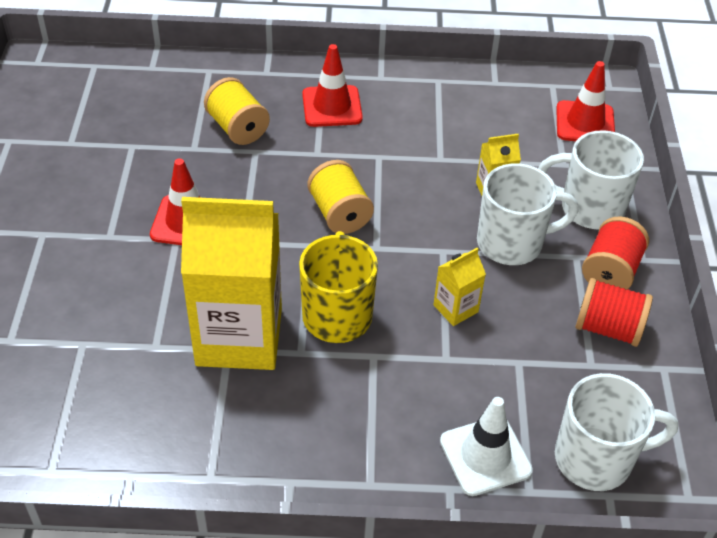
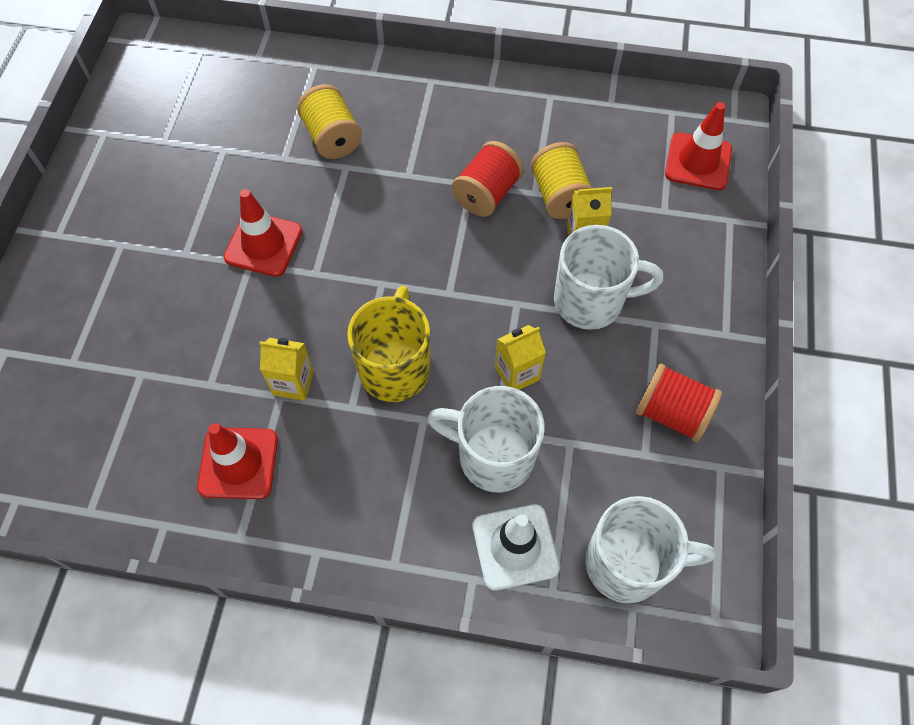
camera: 10 degrees right, 15 degrees up
(239, 337) = (293, 383): yellow carton -> yellow carton, size x0.43
(332, 106) = (433, 119): red traffic cone -> red traffic cone (238, 463)
(339, 213) = (418, 249): yellow spool -> yellow spool (559, 196)
(589, 208) = (681, 267): white mug -> white mug (493, 456)
(610, 271) = (688, 345): red spool -> red spool (487, 194)

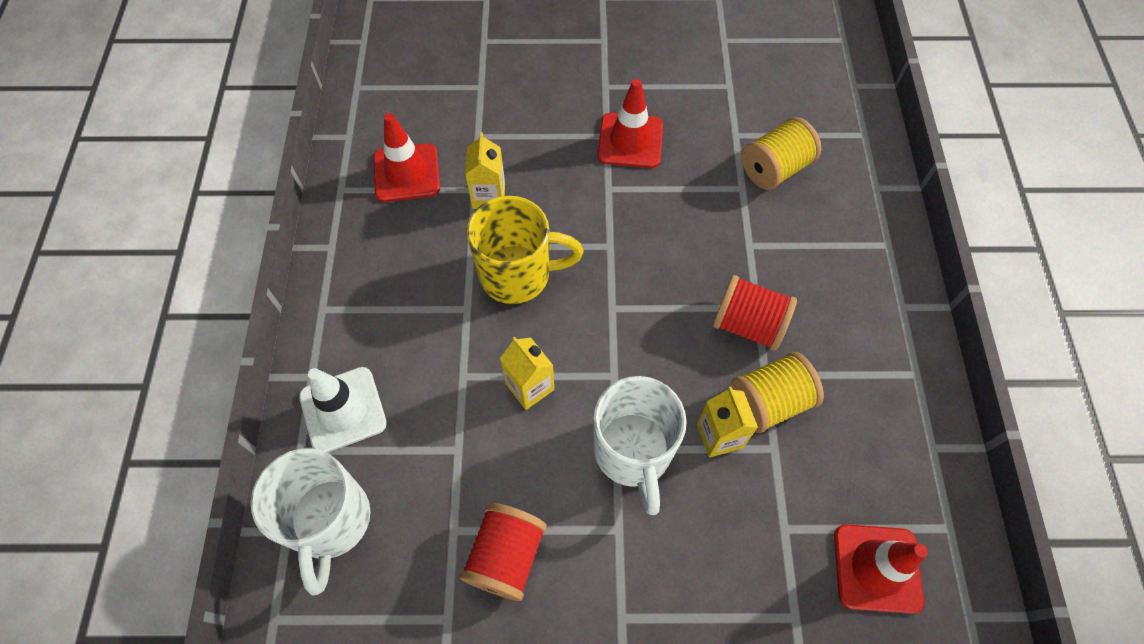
camera: 80 degrees right, 0 degrees up
(493, 456) = (434, 376): white mug -> none

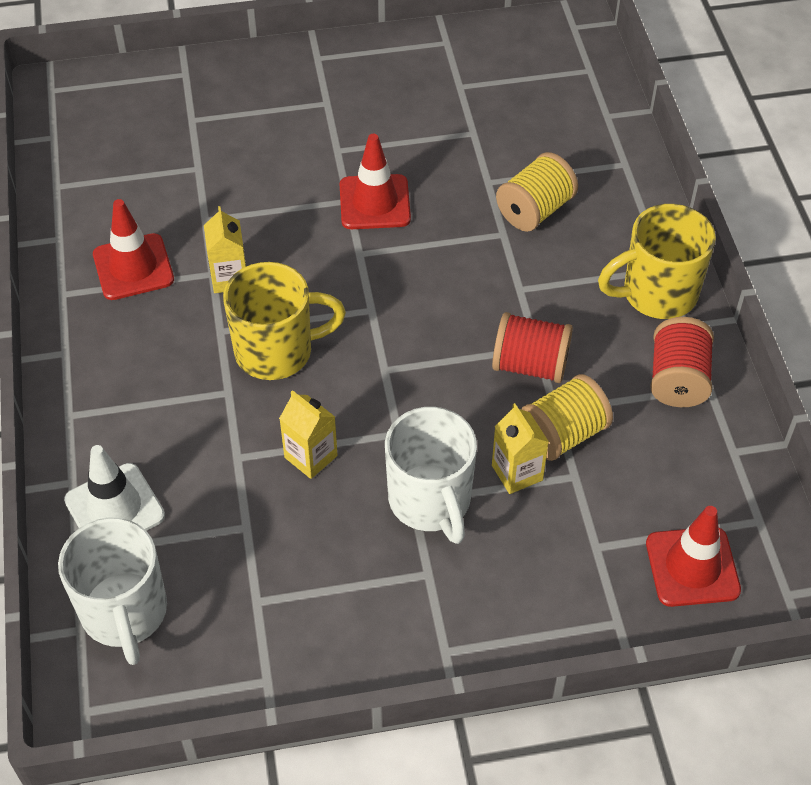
camera: 10 degrees left, 10 degrees down
(506, 556) = (317, 616): red spool -> red spool (677, 379)
(878, 269) = (657, 294): none -> yellow mug

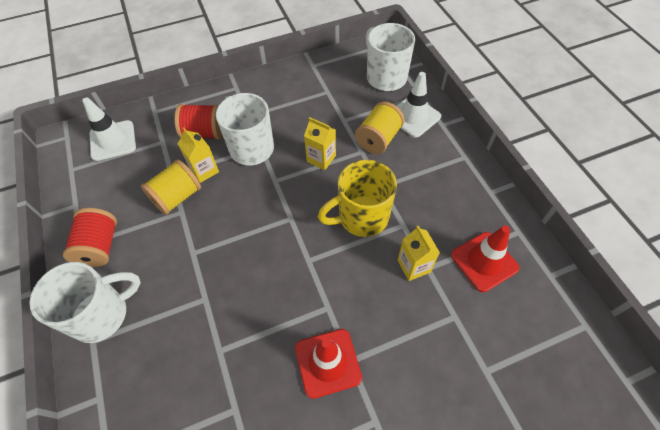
camera: 170 degrees right, 5 degrees up
(530, 365) = (197, 238): red spool -> red spool (204, 133)
(535, 210) = (193, 383): yellow spool -> yellow spool (378, 139)
(657, 294) = (102, 314): yellow mug -> white mug
(692, 567) = (113, 140): red traffic cone -> white traffic cone

